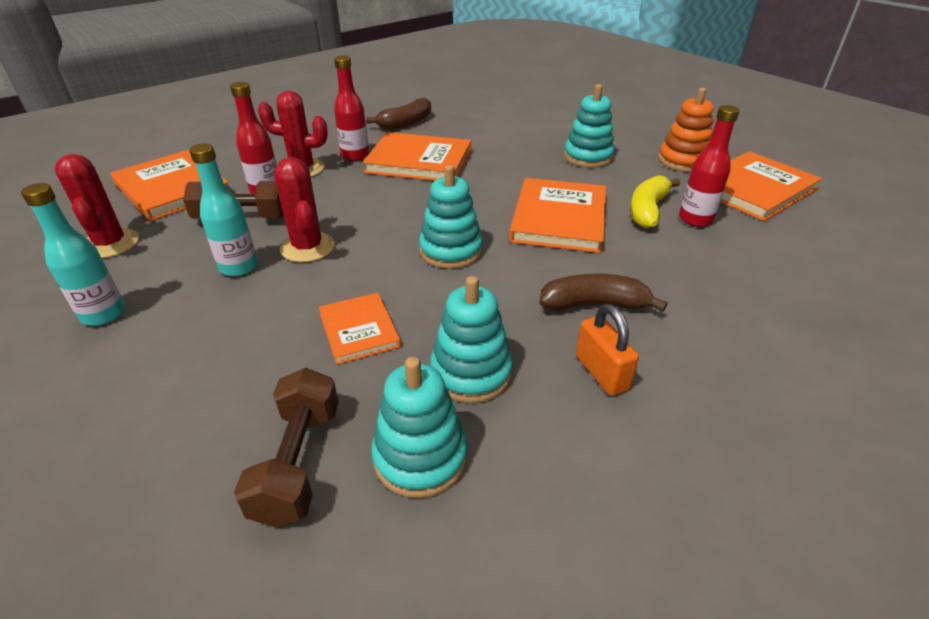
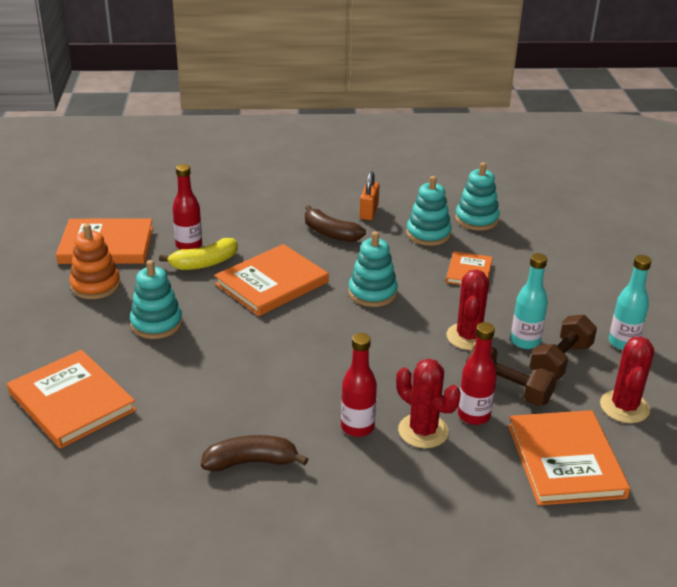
camera: 145 degrees left, 5 degrees down
(298, 462) = (528, 236): brown dumbbell -> brown dumbbell (560, 361)
(419, 161) = (304, 388): orange book -> orange book (72, 402)

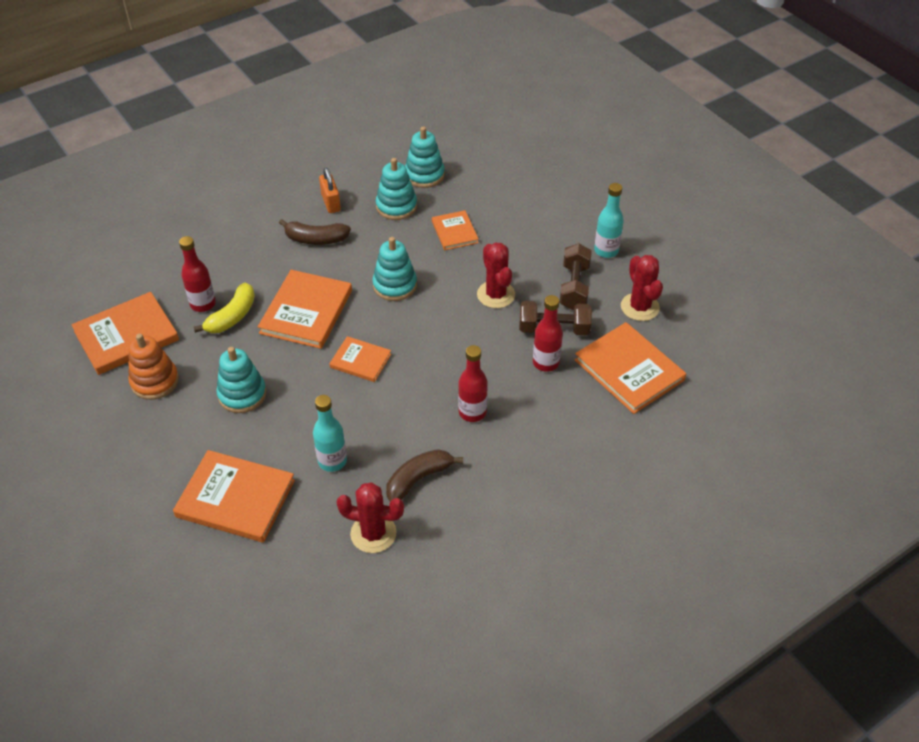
camera: 30 degrees left, 15 degrees up
(286, 340) = (360, 361): none -> orange book
(423, 431) = (520, 393): red cactus -> red cactus (373, 533)
(525, 341) = (538, 280): turquoise bottle -> turquoise bottle (332, 461)

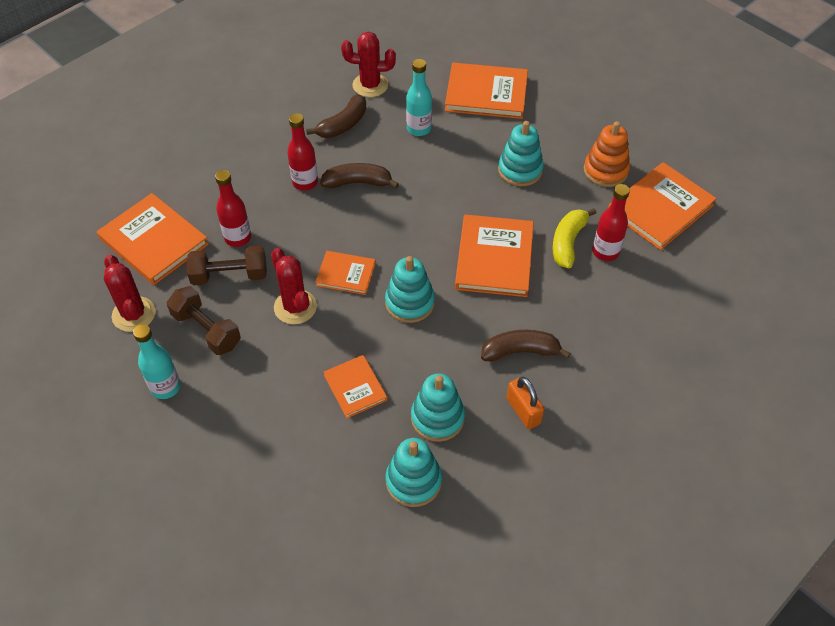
camera: 170 degrees right, 5 degrees up
(360, 361) = (421, 215): orange book -> orange book (346, 274)
(416, 404) = (358, 182): none -> brown banana
(574, 287) = (207, 330): brown dumbbell -> brown dumbbell turned 45 degrees counterclockwise

